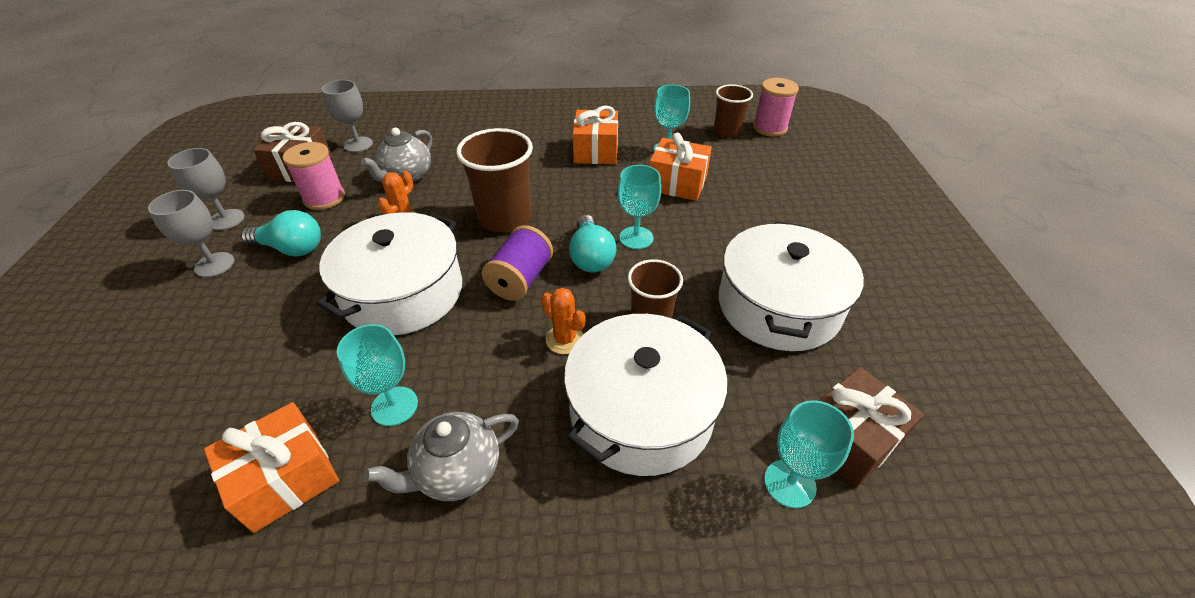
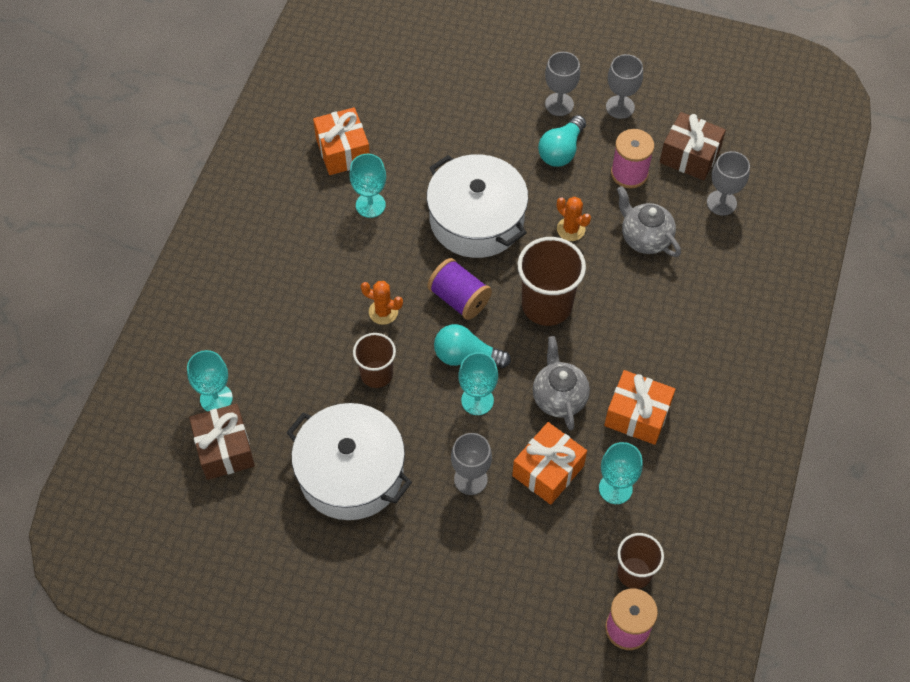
camera: 110 degrees right, 15 degrees up
(456, 472) = (308, 230): grey teapot -> grey teapot (559, 397)
(564, 339) = (383, 312): orange cactus -> orange cactus turned 45 degrees clockwise
(641, 411) = (302, 338): white pot -> none
(719, 223) = (470, 479): none -> grey goblet

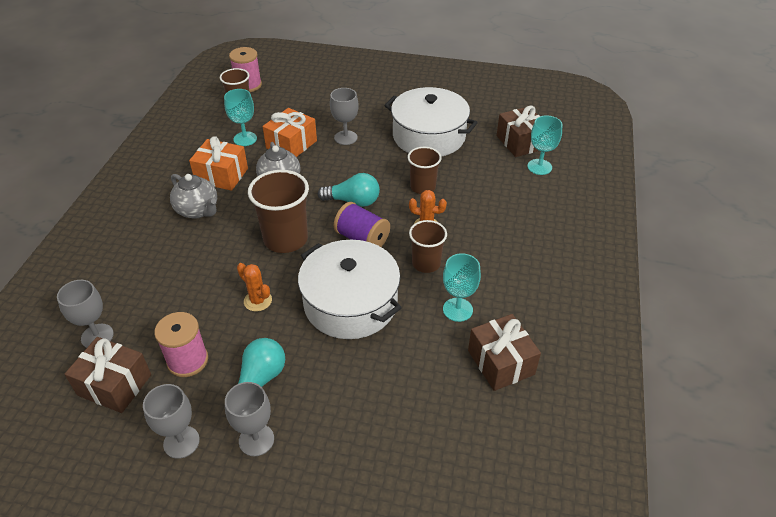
camera: 175 degrees right, 15 degrees down
(343, 151) = (501, 362): orange gift -> brown gift
(392, 261) = (426, 263): none -> brown cup
(477, 400) = (343, 177): turquoise goblet -> none
(645, 238) = (186, 298): grey teapot -> grey teapot (198, 210)

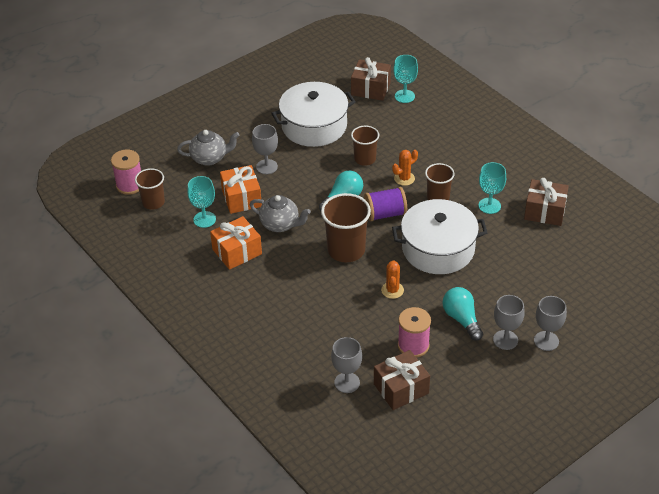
camera: 50 degrees left, 0 degrees up
(181, 442) = (477, 373): grey goblet -> grey goblet (546, 341)
(198, 210) = (265, 281): grey teapot -> grey teapot (210, 158)
(258, 301) = (392, 290): orange cactus -> orange cactus turned 75 degrees counterclockwise

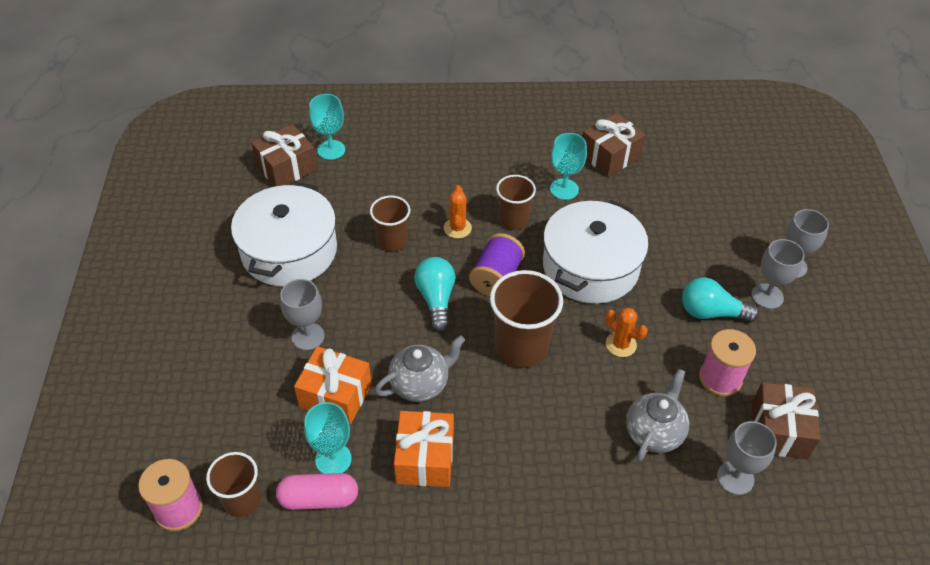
camera: 55 degrees left, 5 degrees up
(178, 227) = (319, 498): none -> pink capsule
(210, 158) = (229, 385): grey teapot -> grey teapot (654, 432)

